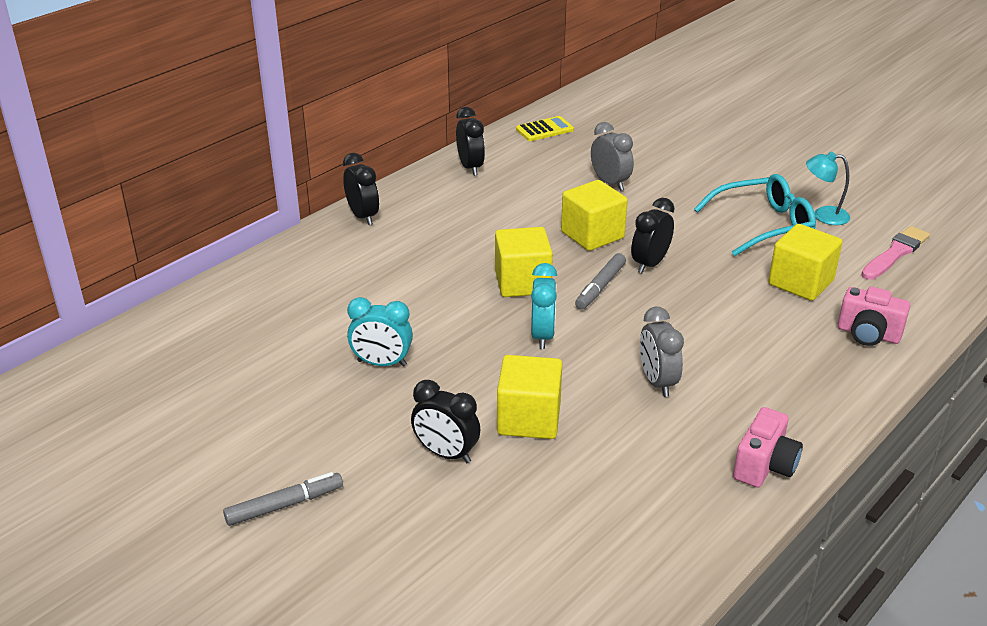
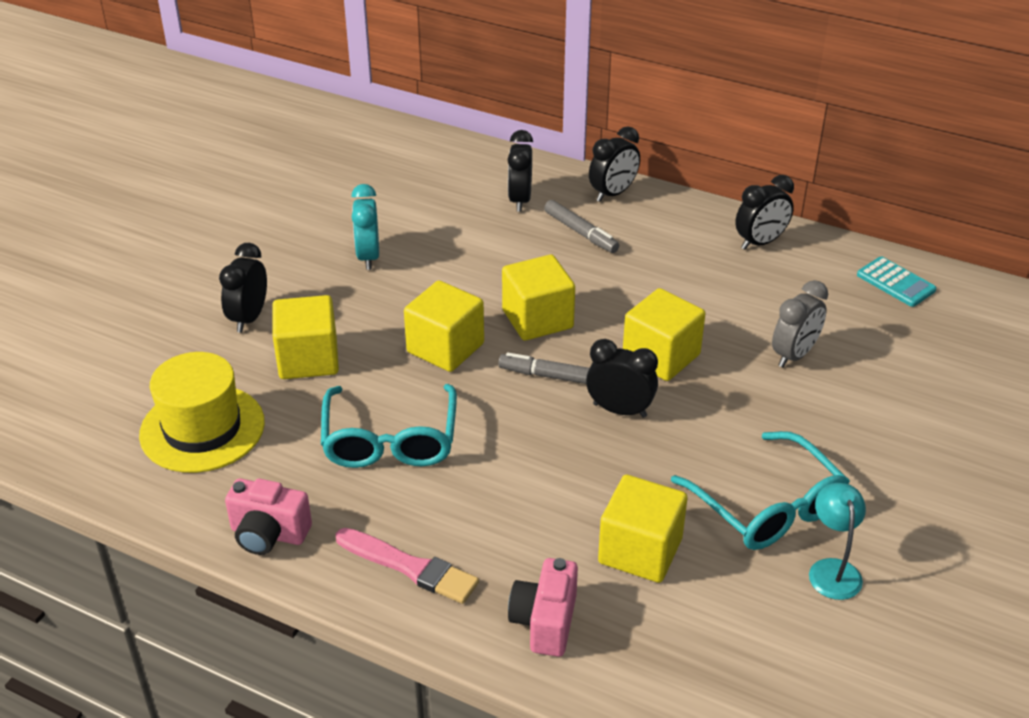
camera: 75 degrees right, 5 degrees up
(284, 505) = (173, 248): grey marker -> grey marker (580, 233)
(341, 264) = (520, 200): none -> black clock
(542, 336) = (445, 348): turquoise clock -> yellow cube
(544, 130) = (896, 282): yellow calculator -> turquoise calculator
(612, 500) = (202, 428): none -> yellow hat
(657, 382) = (390, 440): grey clock -> turquoise glasses
(895, 253) = (767, 654): pink brush -> pink brush (410, 567)

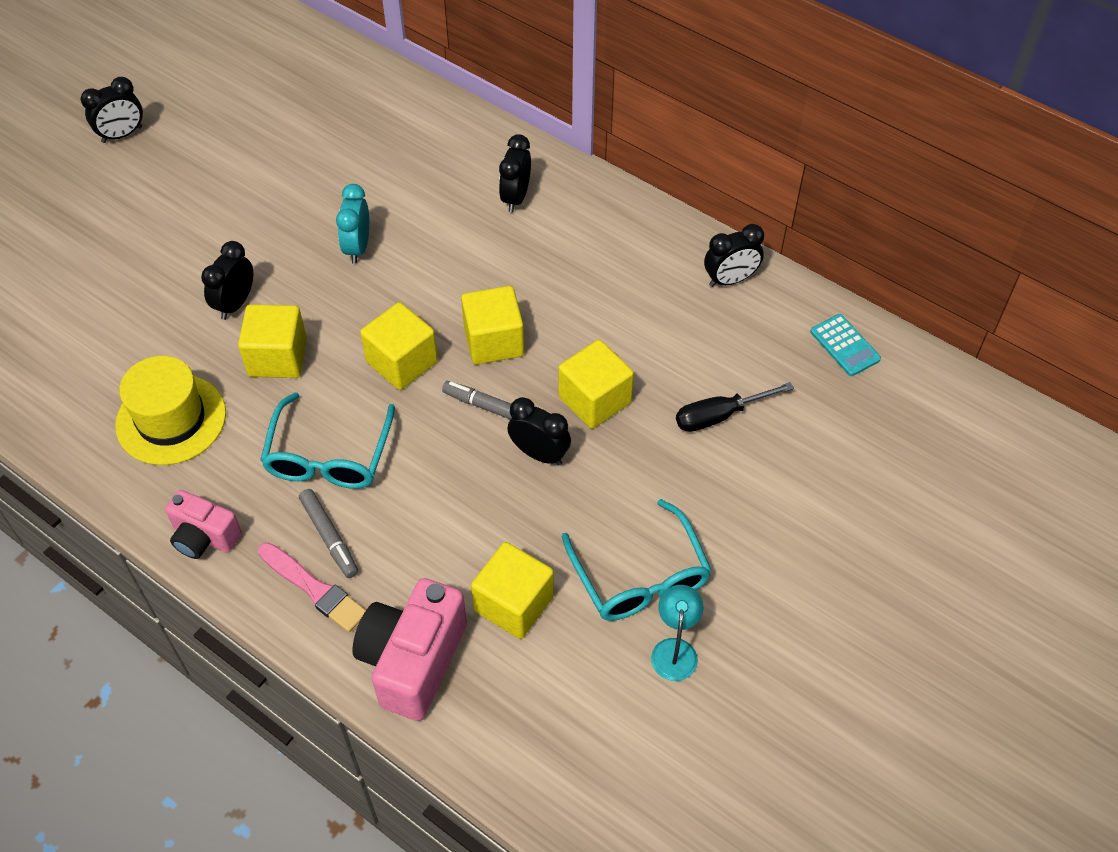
camera: 10 degrees right, 15 degrees up
(545, 622) = (413, 661): pink camera -> pink camera, size x1.66
(580, 233) = (562, 245): grey marker -> grey marker (329, 537)
(613, 193) = (607, 201): black clock -> black clock (122, 135)
(794, 355) = (718, 416): grey clock -> black screwdriver

